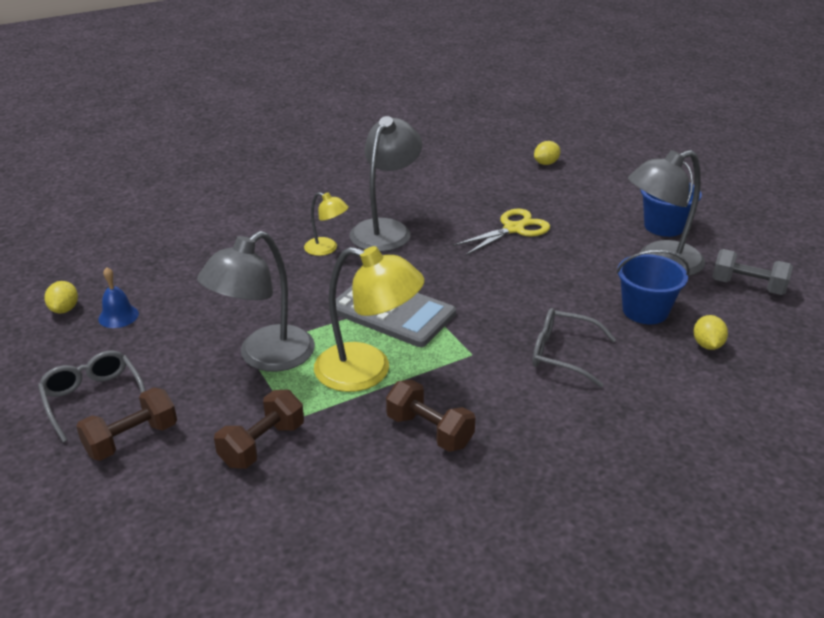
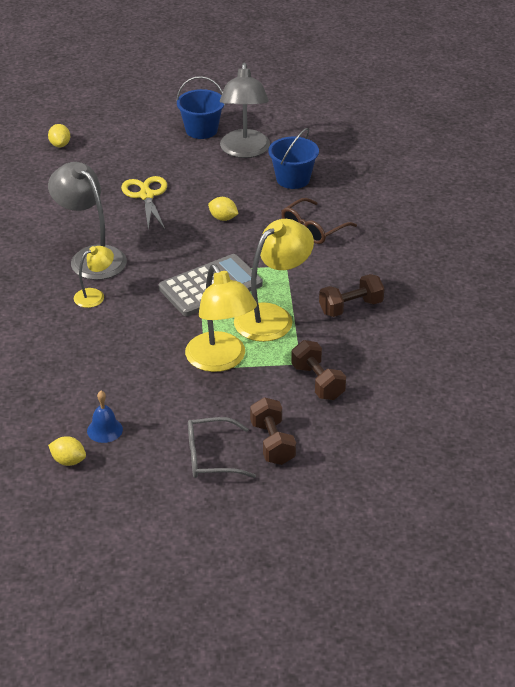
camera: 65 degrees left, 5 degrees up
(265, 357) = (220, 361): grey lamp -> yellow lamp
(562, 354) = (313, 229): grey glasses -> brown glasses
(707, 345) = (344, 171): yellow lemon -> yellow lemon (223, 218)
(747, 286) = (298, 129): grey dumbbell -> none

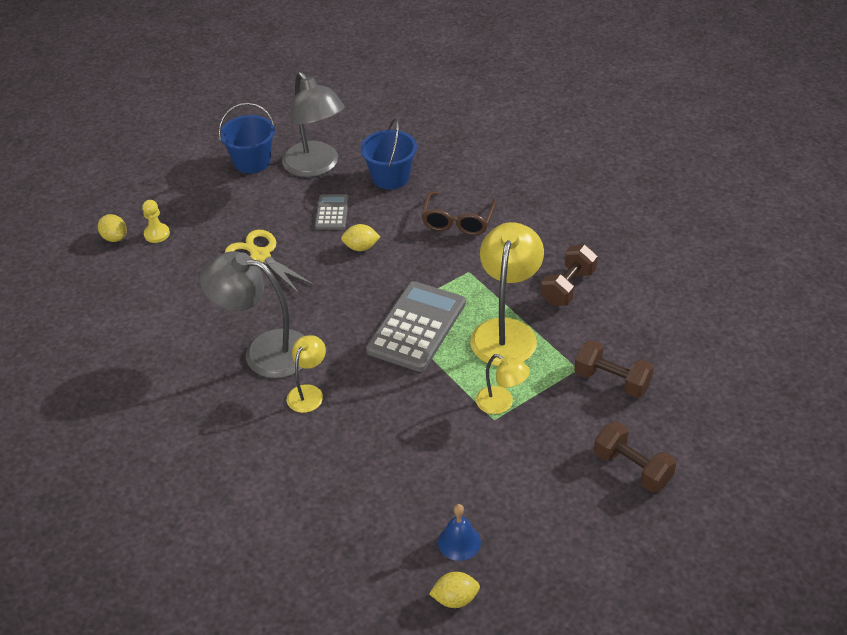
camera: 30 degrees left, 5 degrees up
(90, 153) = (157, 234): none -> yellow pawn
(211, 457) = (590, 515): grey glasses -> none
(220, 361) = (501, 404): yellow lamp -> yellow lamp, size x0.53
(225, 186) = (332, 212): none -> grey calculator

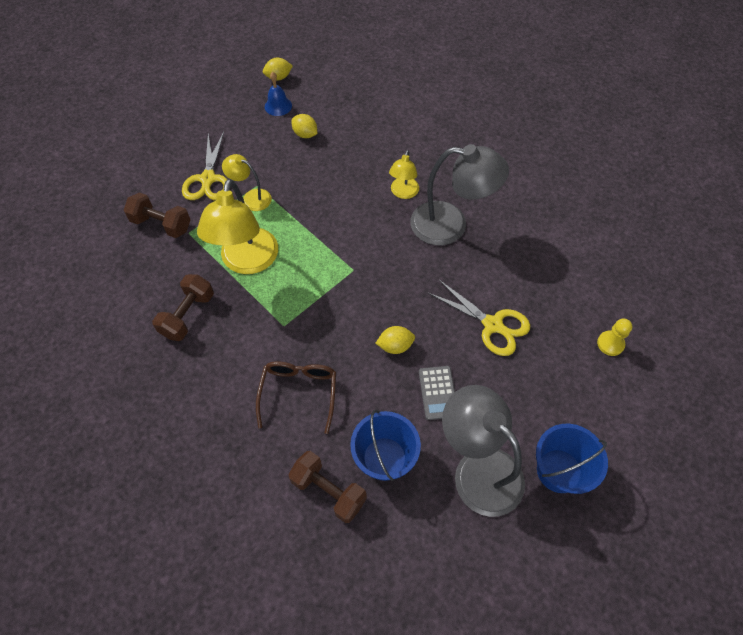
camera: 170 degrees right, 15 degrees up
(115, 237) = (650, 335): yellow lemon -> yellow lemon (305, 134)
(416, 327) = (326, 259): grey calculator -> none
(559, 433) = (208, 179): none -> yellow scissors
(632, 468) = (158, 160): brown dumbbell -> brown dumbbell (328, 491)

